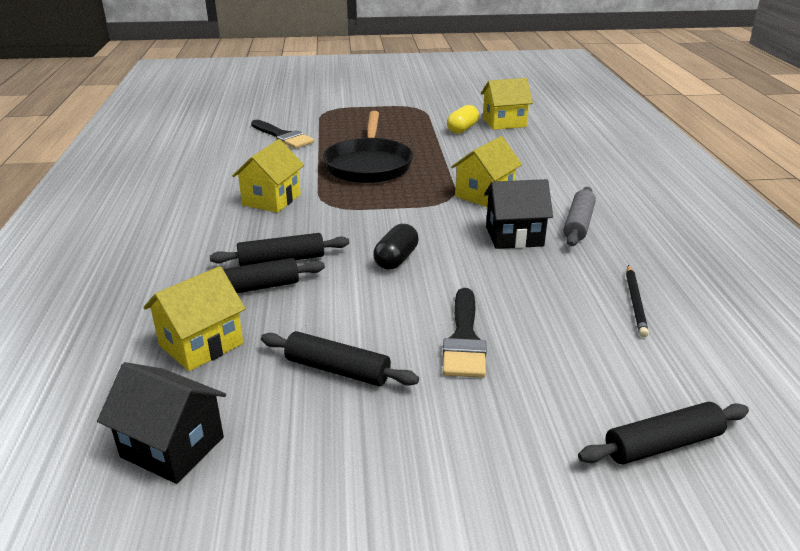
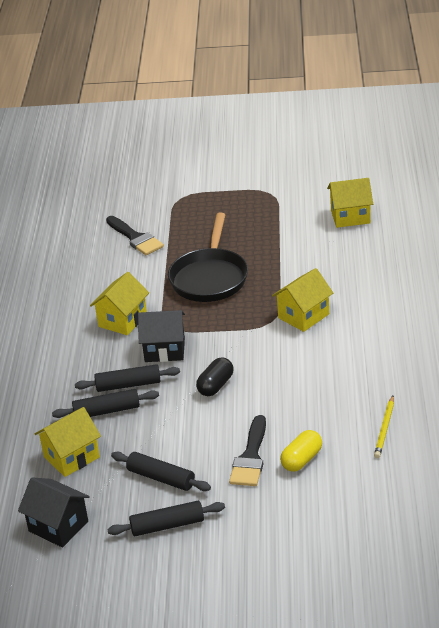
camera: 10 degrees right, 5 degrees up
(462, 129) = (306, 227): yellow capsule -> yellow capsule (301, 460)
(514, 236) = (314, 363): black house -> black house (164, 350)
(578, 224) = (372, 351): grey rolling pin -> none
(635, 302) = (385, 429): black pencil -> yellow pencil
(662, 444) = (354, 533): black rolling pin -> black rolling pin (167, 525)

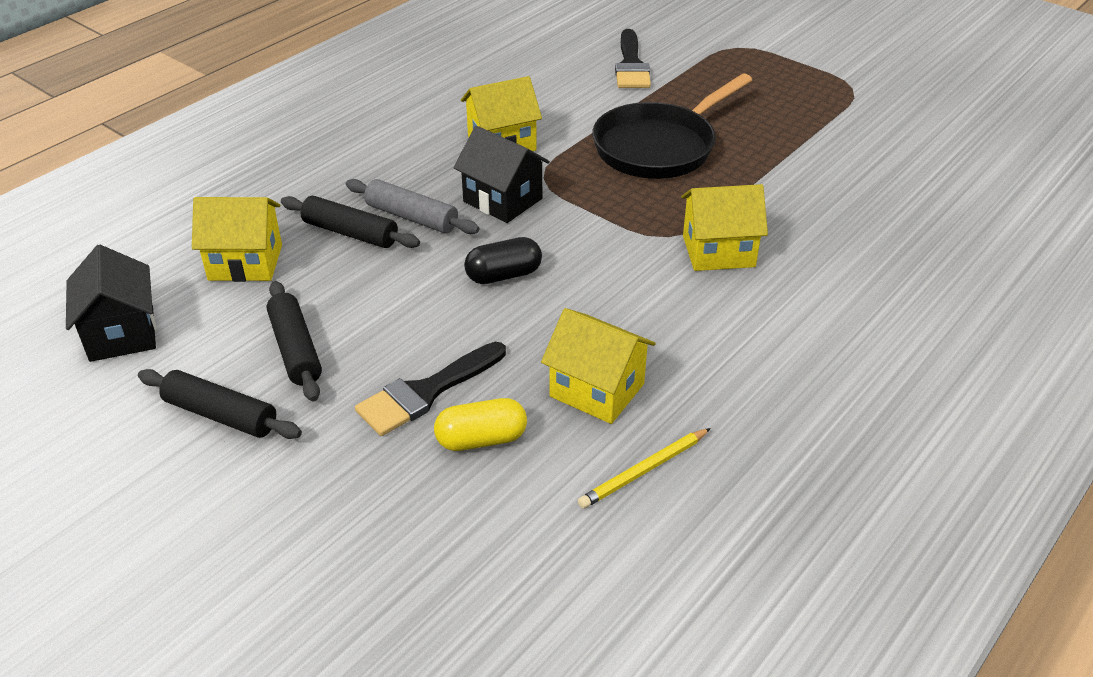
camera: 35 degrees right, 5 degrees up
(128, 385) = (411, 217): black rolling pin -> grey rolling pin
(350, 217) = (929, 162): yellow house -> yellow house (597, 390)

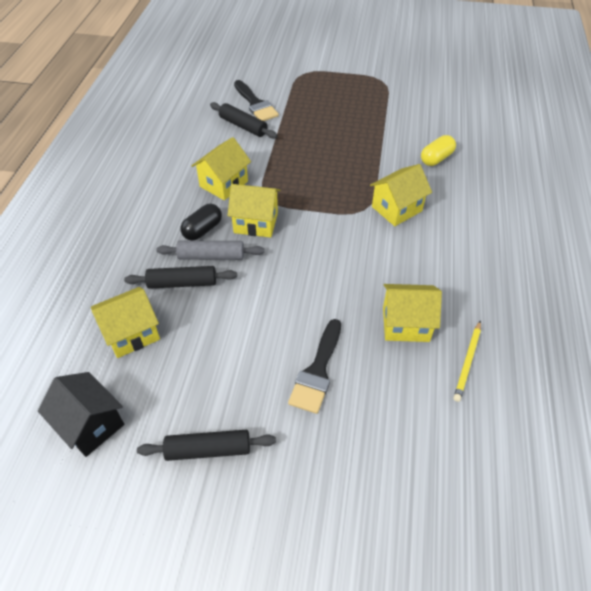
camera: 30 degrees left, 10 degrees up
(296, 349) = (216, 380): black rolling pin -> black rolling pin (243, 126)
(481, 439) = (372, 386): yellow capsule -> yellow capsule (436, 158)
(502, 200) = (255, 223): black house -> yellow house
(503, 275) = (297, 273): black capsule -> black capsule (202, 230)
(659, 147) = (314, 153): black pan -> none

